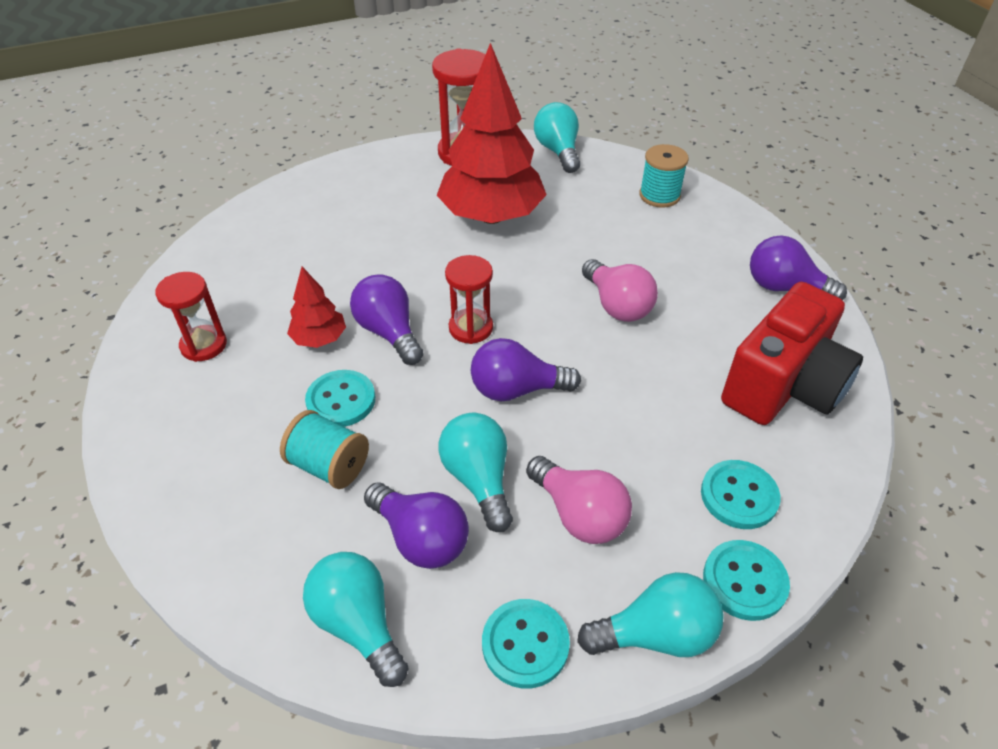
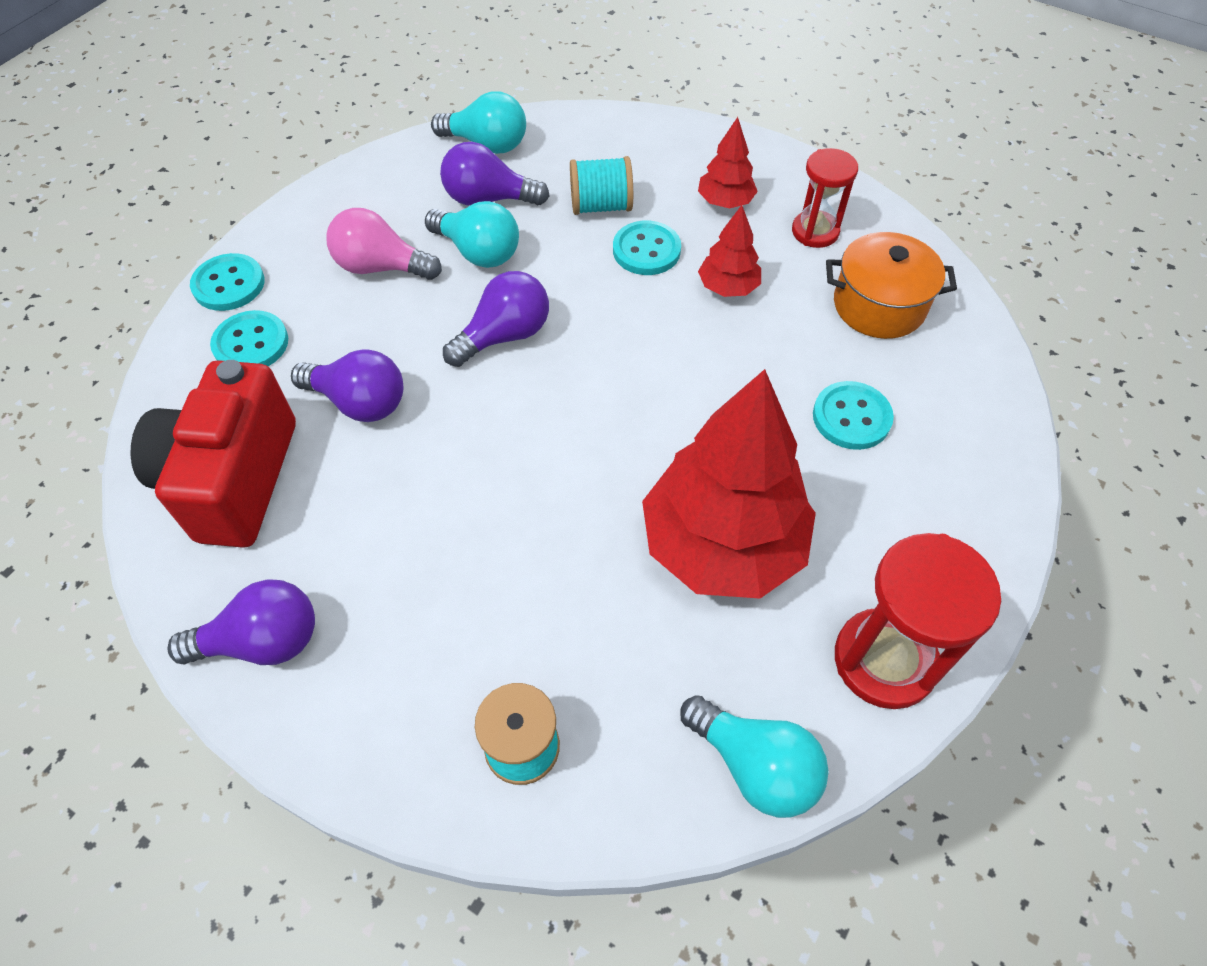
camera: 145 degrees right, 10 degrees up
(228, 408) = (725, 202): none -> red tree
(244, 277) = (879, 305): none -> orange pot
(389, 332) = (674, 326): purple light bulb -> purple light bulb (359, 402)
(471, 328) = (601, 373): red hourglass -> none
(525, 644) = (372, 182): turquoise button -> turquoise button (851, 417)
(617, 305) = (466, 488): pink light bulb -> none
(656, 634) = (285, 225): turquoise light bulb -> none

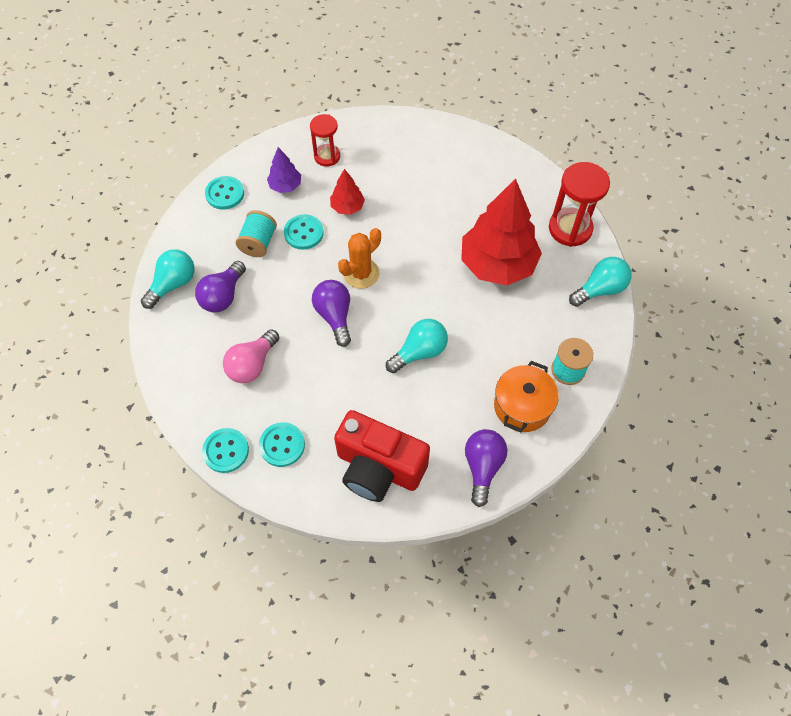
camera: 70 degrees left, 5 degrees up
(359, 402) = (351, 396): purple light bulb -> none
(478, 252) = (265, 312): turquoise light bulb -> turquoise light bulb (419, 352)
(602, 345) = (361, 273): none -> orange cactus
(725, 202) = (285, 186): red tree -> purple tree
(851, 417) = (449, 190): turquoise button -> turquoise button (225, 194)
(879, 305) = (388, 152): orange pot -> orange pot (522, 406)

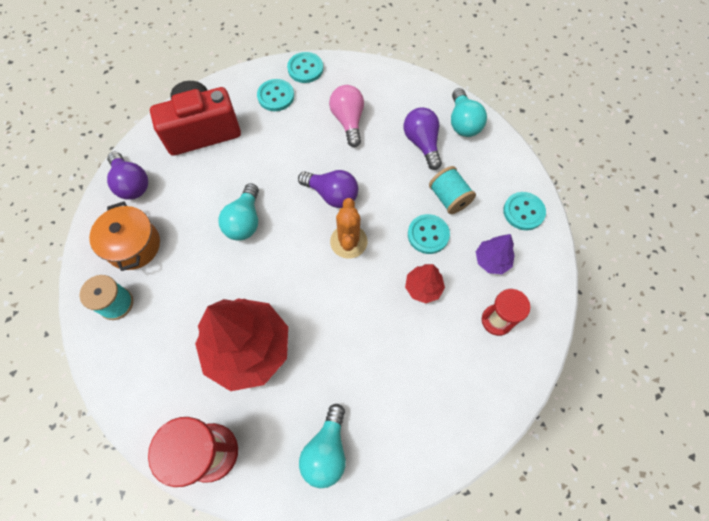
camera: 135 degrees right, 5 degrees up
(600, 289) = (136, 406): turquoise light bulb -> turquoise light bulb (326, 451)

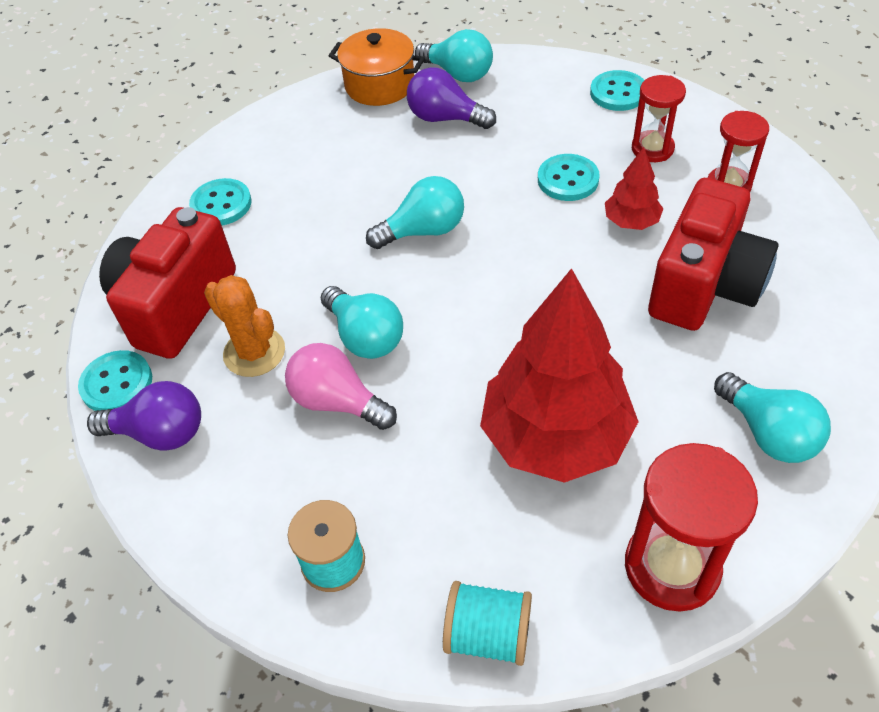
camera: 45 degrees left, 15 degrees down
(133, 245) = (262, 486): orange pot -> orange pot (379, 85)
(305, 69) = (219, 156): turquoise button -> turquoise button (117, 383)
(332, 194) = (423, 231): purple light bulb -> turquoise light bulb
(348, 121) = (340, 160): pink light bulb -> pink light bulb (337, 402)
(348, 241) = (504, 252): orange cactus -> orange cactus (254, 352)
(406, 356) = (704, 285): none -> red camera
(449, 198) = (540, 137): turquoise spool -> turquoise spool (488, 634)
(492, 261) = (652, 149): purple tree -> red hourglass

